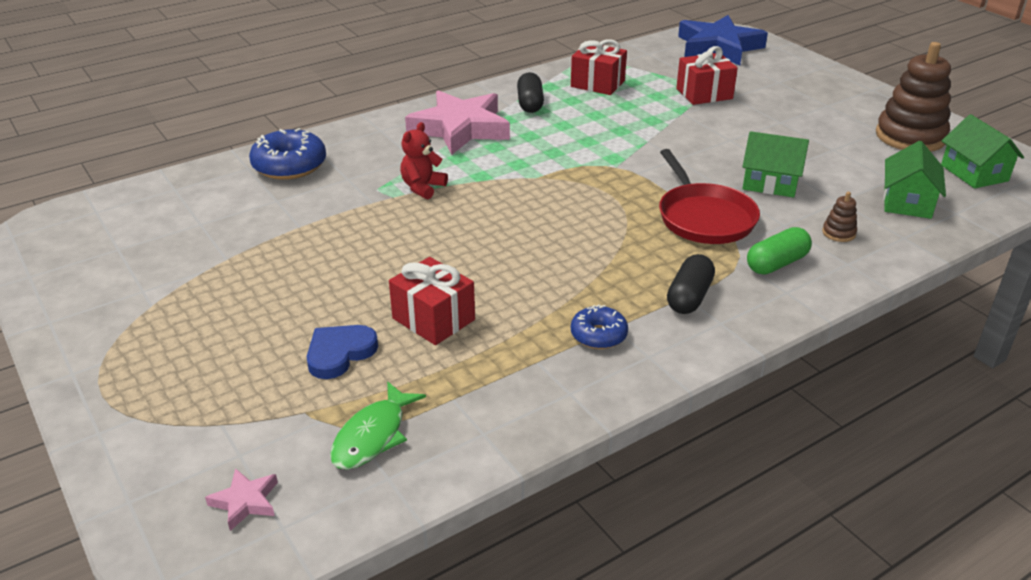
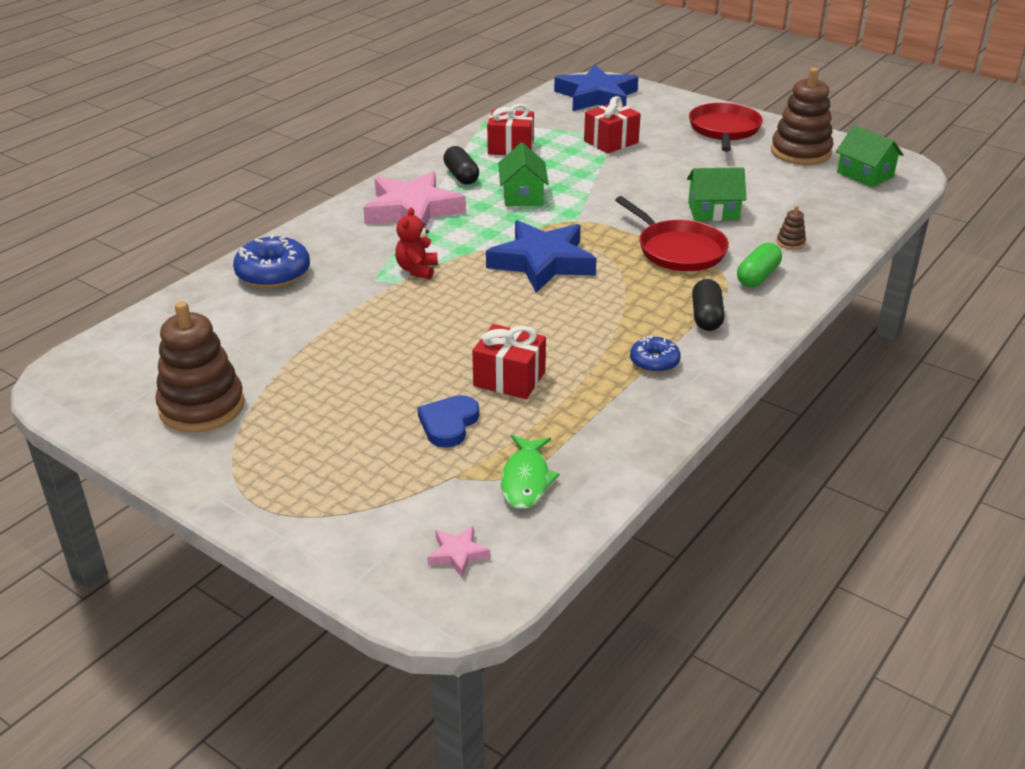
camera: 20 degrees left, 0 degrees up
(130, 281) = (202, 407): none -> brown stacking toy
(551, 203) = (542, 262): none -> blue star
(836, 100) = (724, 130): none -> red pan
(907, 202) = (828, 207): green house -> green house (522, 195)

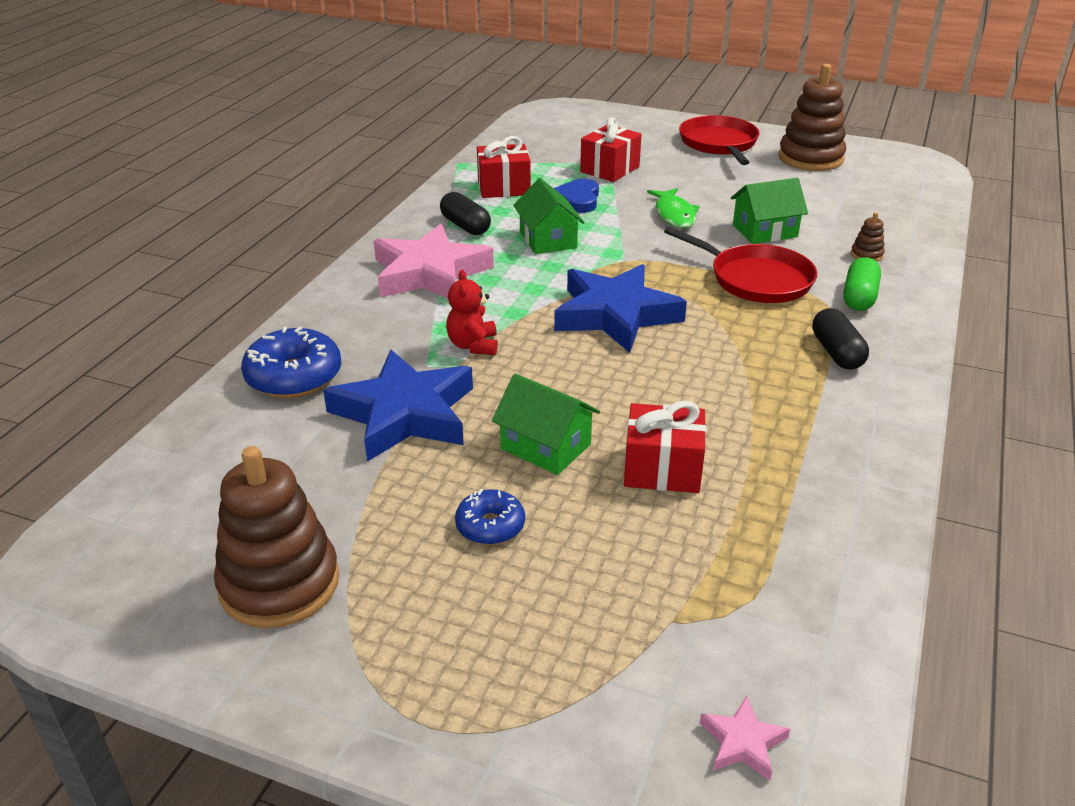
camera: 15 degrees left, 0 degrees up
(448, 424) = (622, 546): blue heart -> blue heart (578, 199)
(526, 480) = (764, 608): green fish -> green fish (674, 215)
(596, 96) = (565, 123): blue star -> blue star (404, 414)
(654, 362) = (816, 417): blue donut -> blue donut (490, 526)
(865, 174) = (889, 173): green house -> green house (546, 446)

